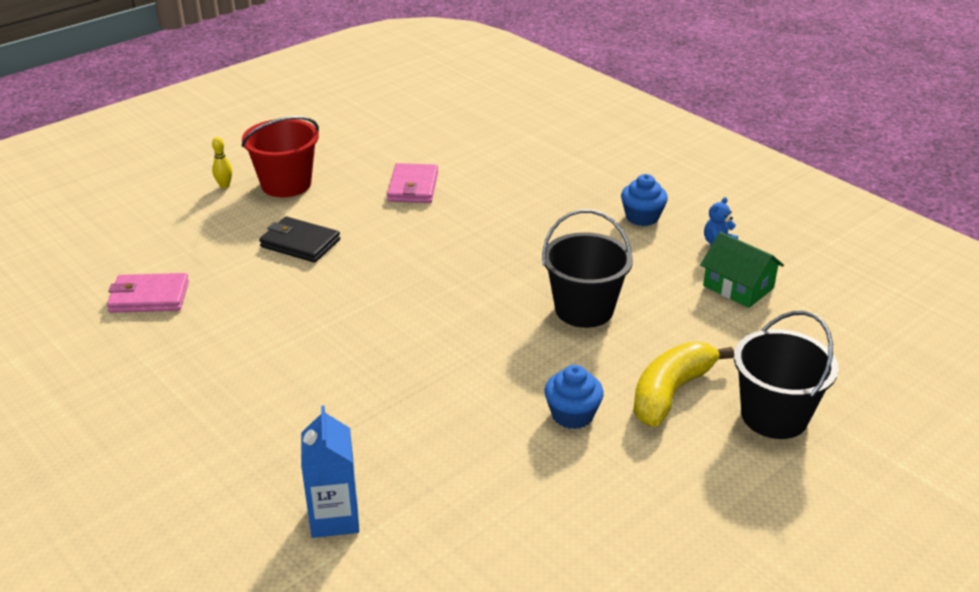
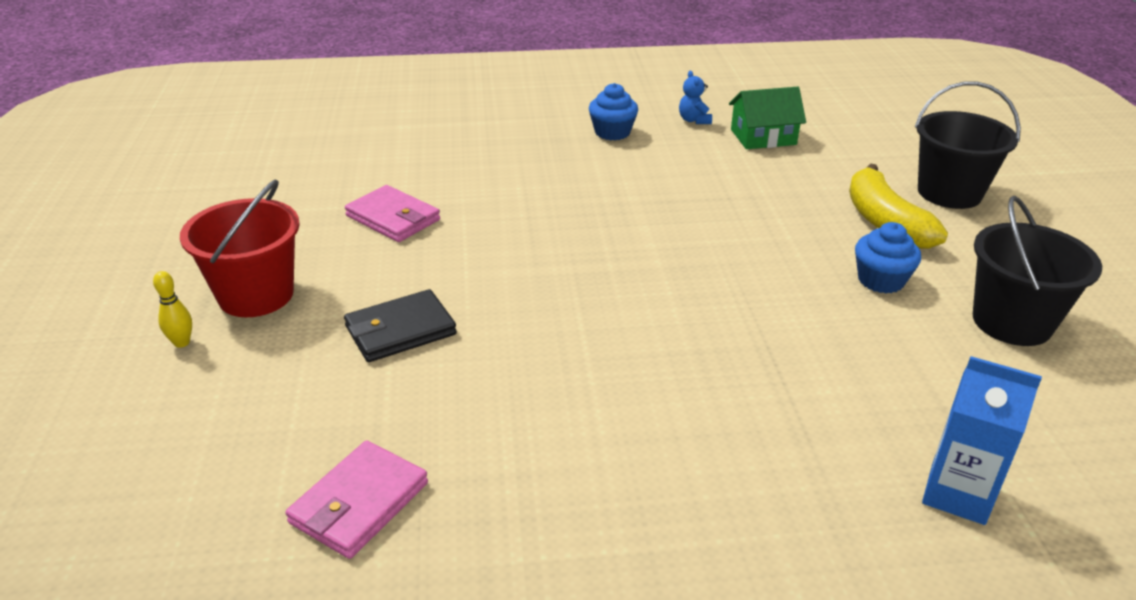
camera: 55 degrees left, 0 degrees up
(584, 309) = (724, 212): black bucket -> black bucket (1012, 322)

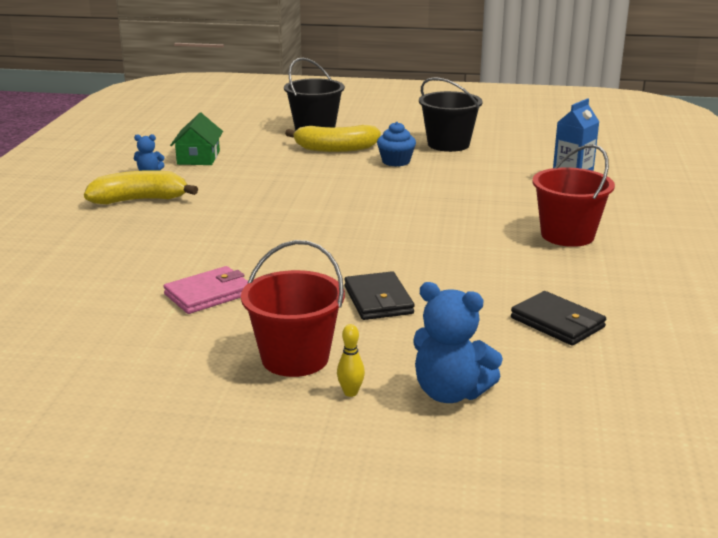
camera: 75 degrees left, 10 degrees down
(173, 416) = (450, 393): none -> blue teddy bear
(359, 503) = (557, 322): pink wallet -> black wallet
(612, 132) = (139, 200): blue cupcake -> yellow banana
(687, 499) = (567, 235): none -> red bucket

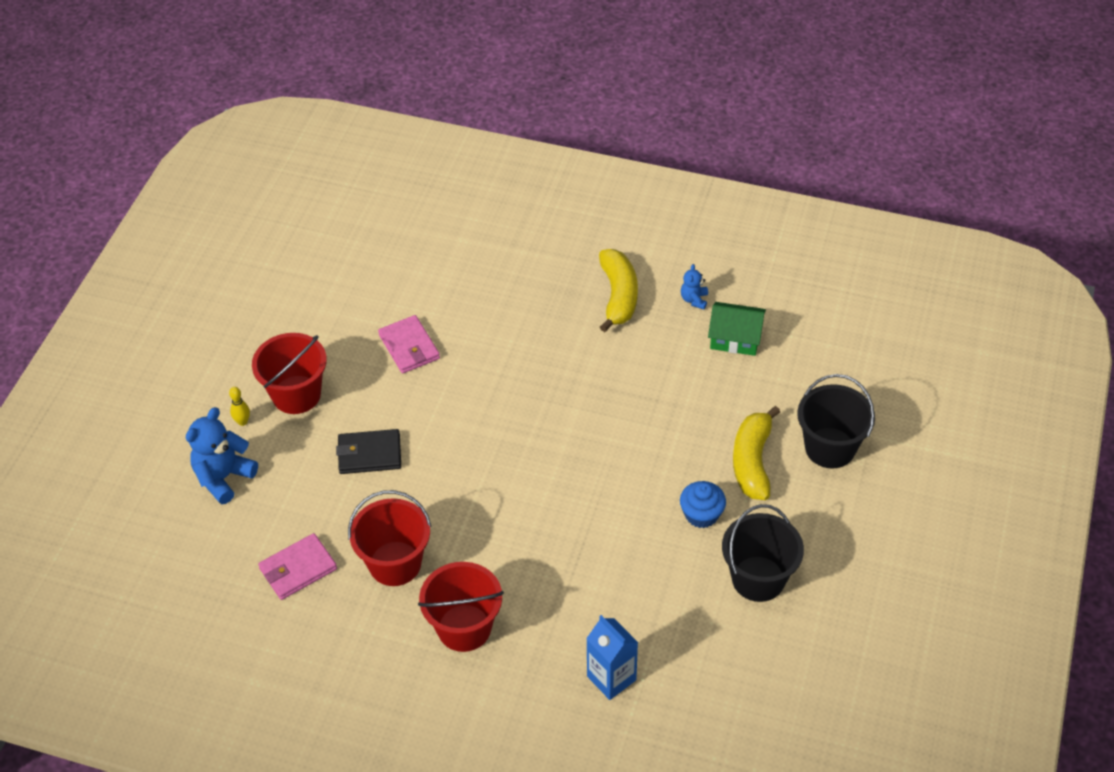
camera: 100 degrees right, 25 degrees up
(517, 272) = (395, 563): none -> red bucket
(557, 322) = (298, 569): black wallet -> pink wallet

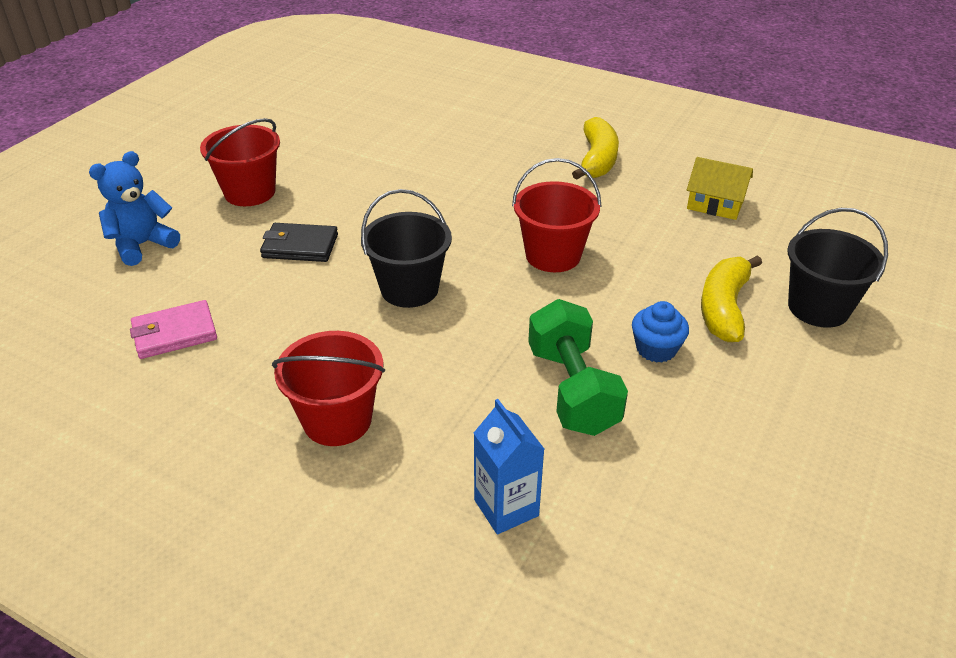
camera: 10 degrees right, 10 degrees down
(242, 422) = (186, 205): yellow bowling pin -> none
(395, 563) = (284, 344): red bucket -> red bucket (553, 255)
(409, 347) = (376, 172): pink wallet -> none
(641, 566) = (572, 390): none -> green dumbbell
(694, 300) = (675, 171): blue teddy bear -> none
(735, 338) = (715, 204): green house -> yellow house
(758, 579) = (720, 425): black bucket -> black bucket (409, 289)

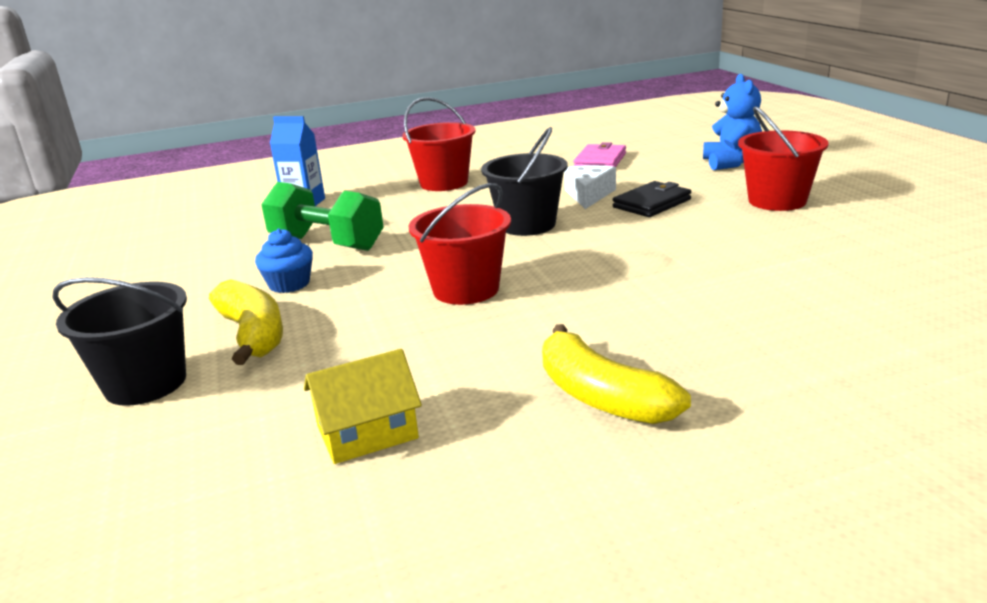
camera: 135 degrees right, 15 degrees down
(302, 290) = (588, 195): none -> white cheese

